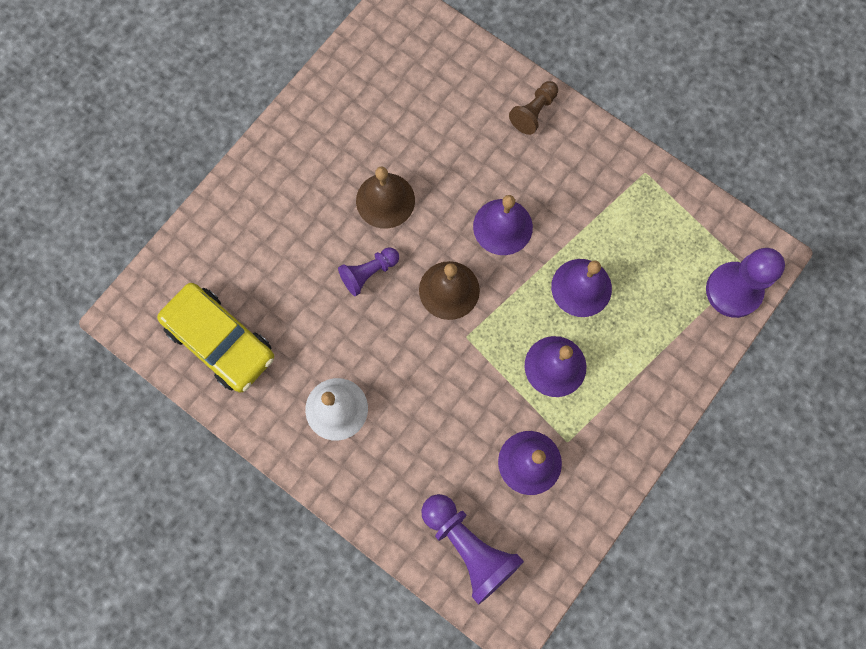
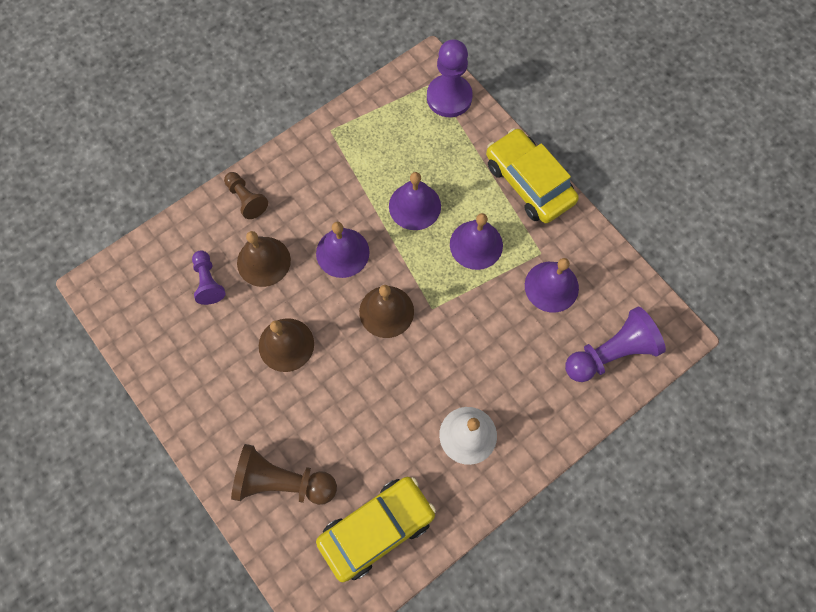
camera: 75 degrees left, 5 degrees down
(246, 238) = (282, 481): none -> brown pawn
(368, 273) = (351, 376): purple pawn -> purple pawn (208, 282)
(469, 151) = (263, 261): none -> brown bell
(652, 408) = (529, 182): none -> yellow car

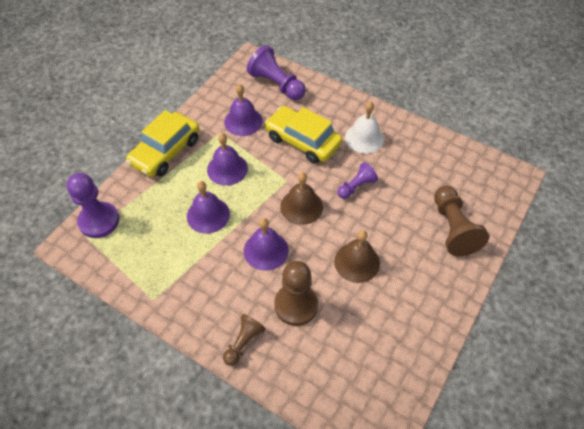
camera: 110 degrees left, 15 degrees down
(208, 282) = (332, 341): purple pawn -> purple pawn (356, 187)
(263, 261) = (296, 305): brown bell -> brown pawn
(377, 529) = (448, 167): yellow car -> yellow car (303, 141)

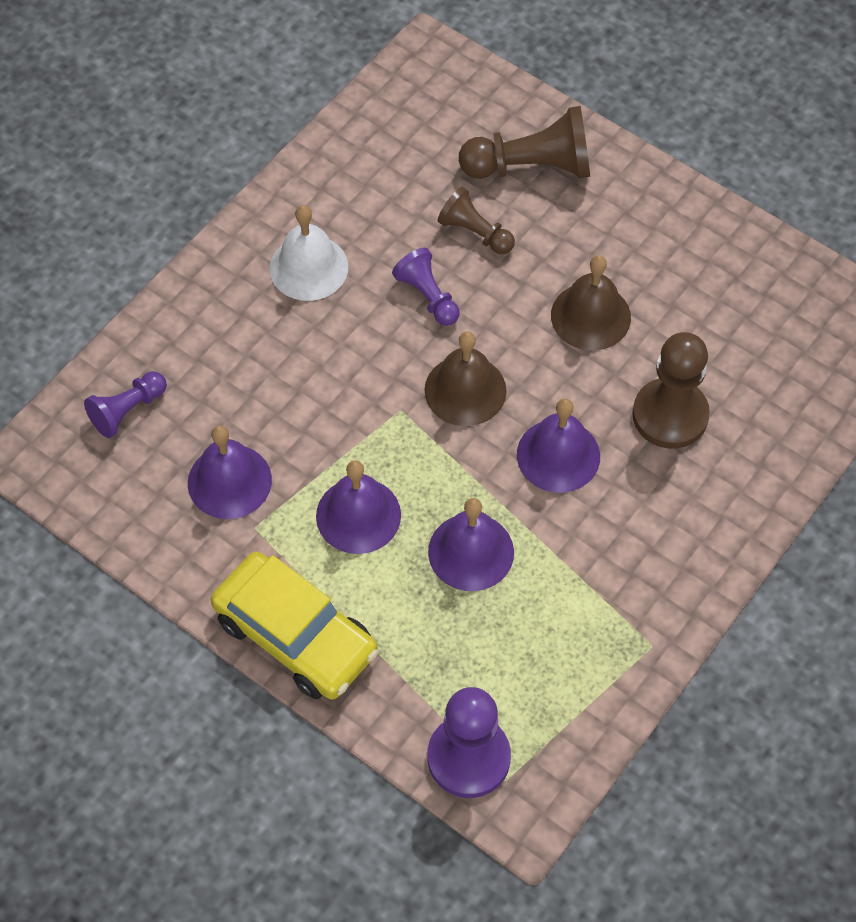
camera: 85 degrees left, 5 degrees up
(243, 342) = (737, 498): brown pawn -> brown pawn (475, 232)
(276, 84) = (127, 410): purple pawn -> purple pawn, size x0.60
(303, 141) = (301, 374): yellow car -> none

